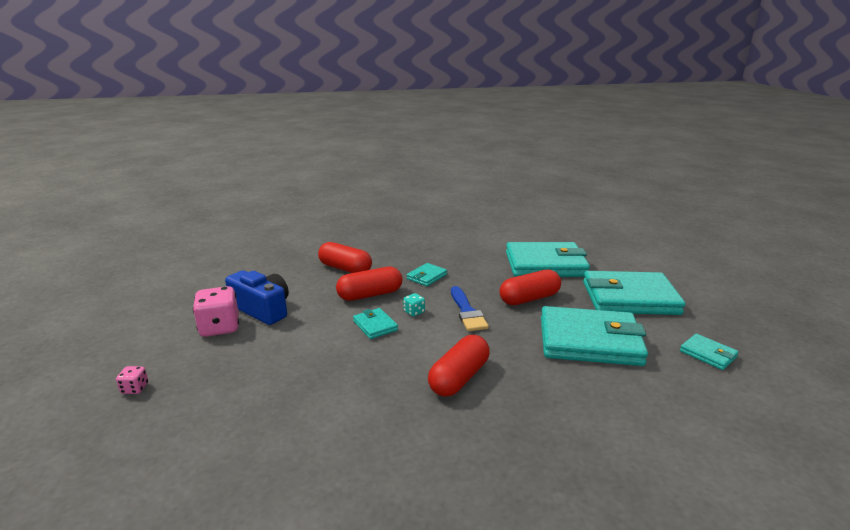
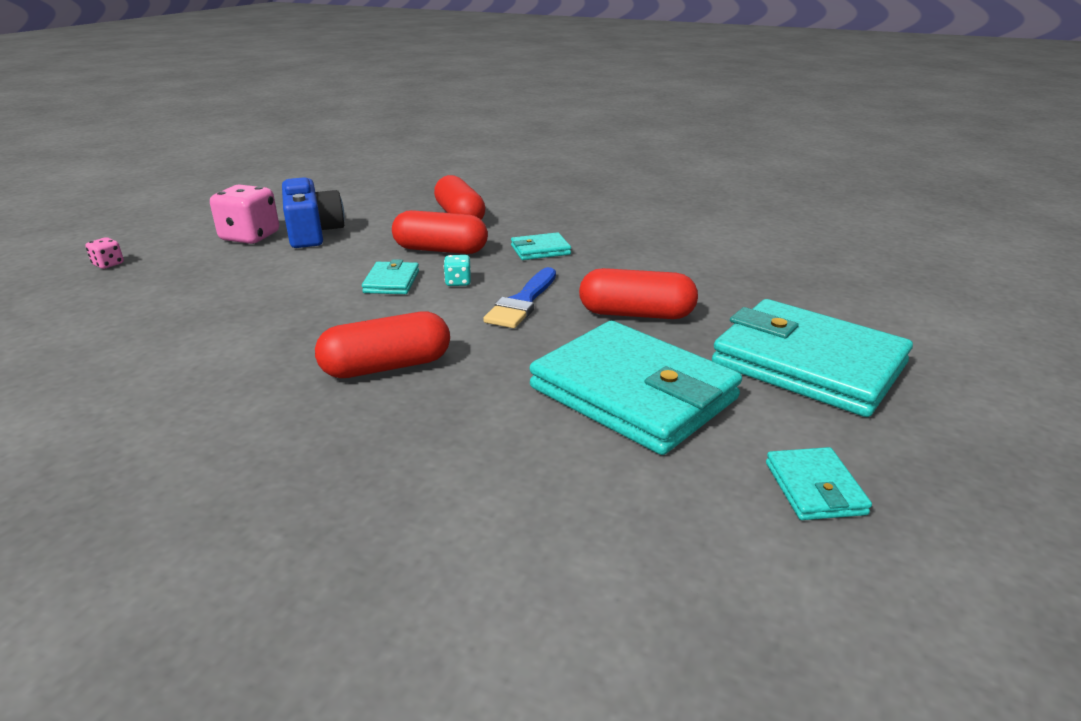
camera: 35 degrees right, 5 degrees up
(545, 264) = (738, 281): turquoise wallet -> none

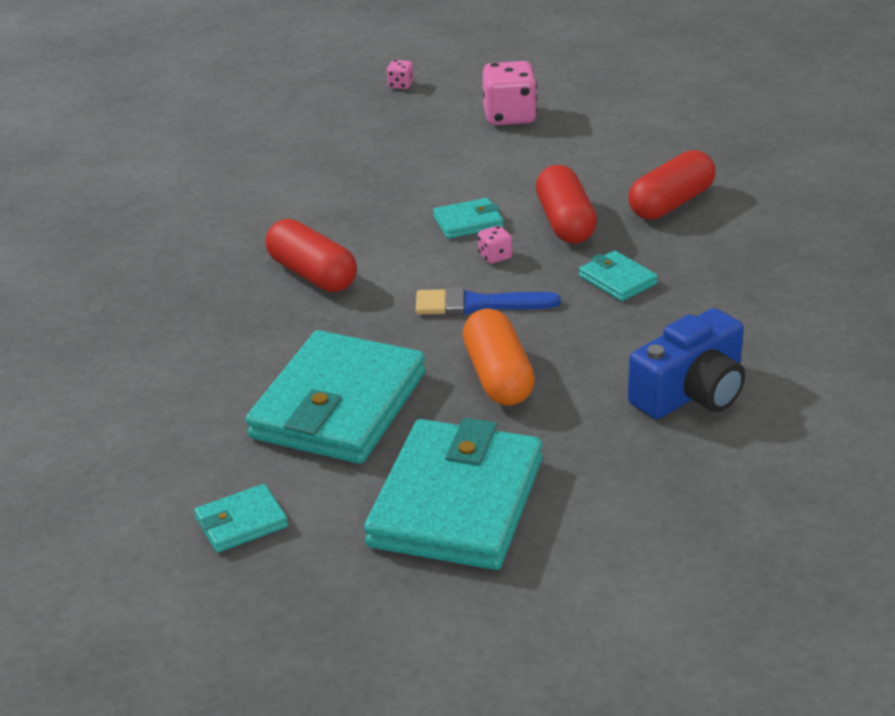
camera: 70 degrees right, 5 degrees up
(312, 232) = (549, 141): blue camera -> blue camera (691, 392)
(458, 282) = (495, 256): turquoise dice -> pink dice
(636, 314) = (498, 376): red capsule -> orange capsule

